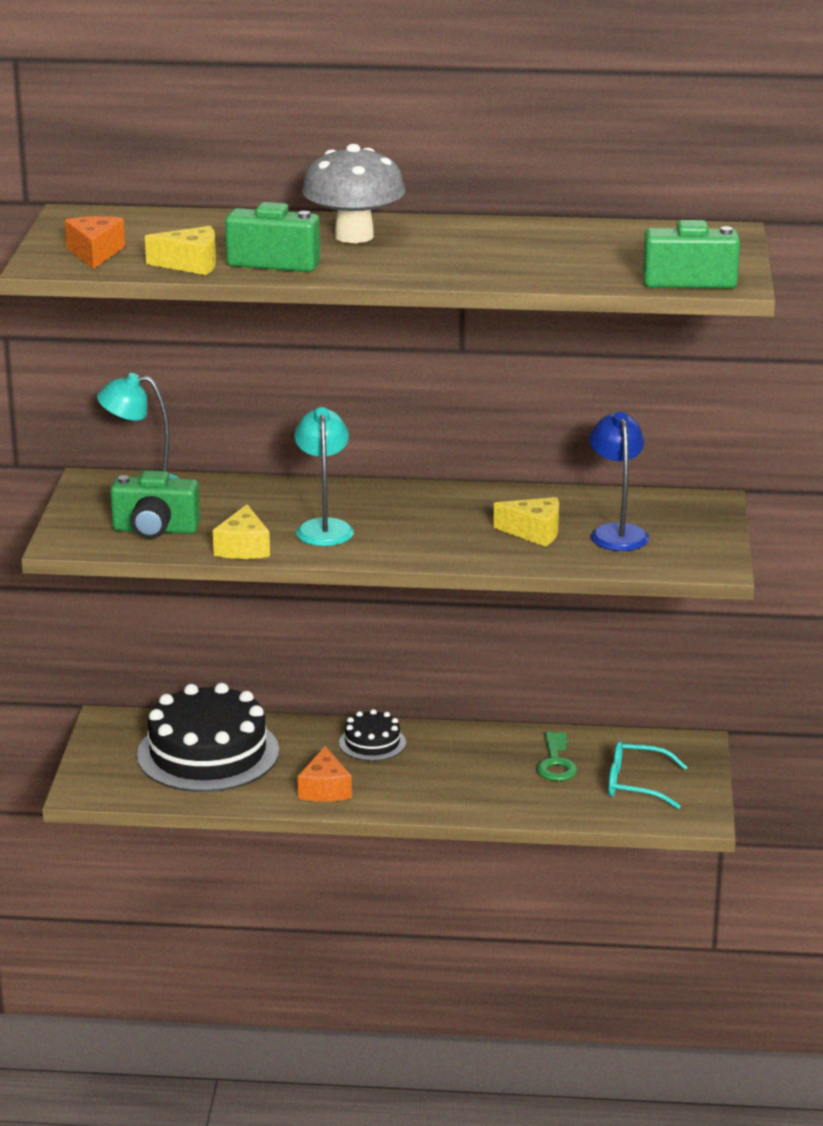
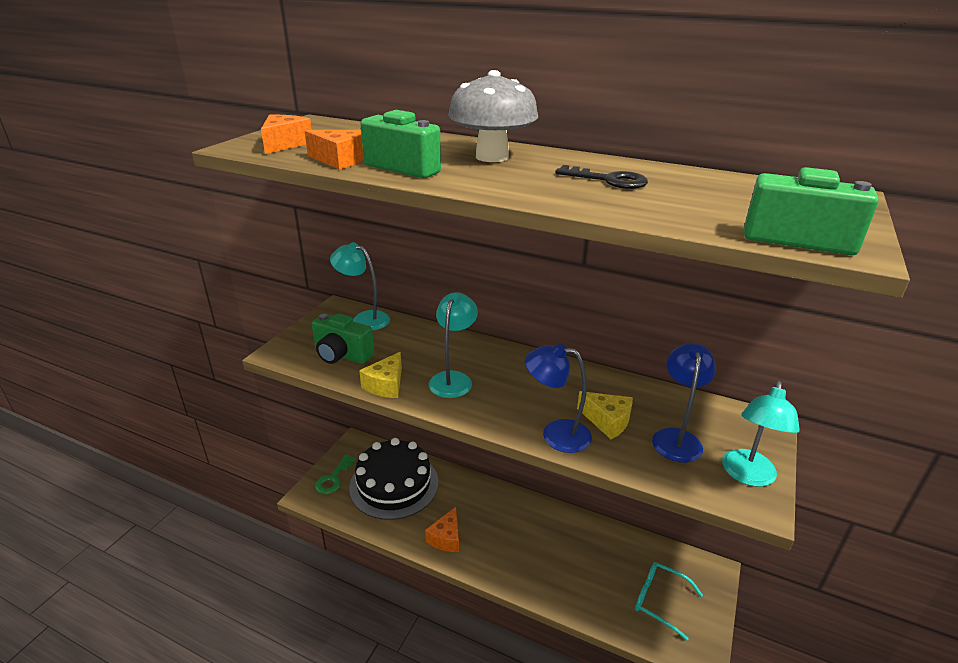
camera: 20 degrees right, 5 degrees up
(190, 264) = (339, 160): yellow cheese -> orange cheese
(372, 743) = (494, 504): black cake -> none
(481, 553) = (556, 434): none -> blue lamp
(498, 247) = (608, 180): none -> black key
(556, 762) = (608, 559): green key -> green key (333, 478)
(700, 548) = (747, 476): none -> turquoise lamp

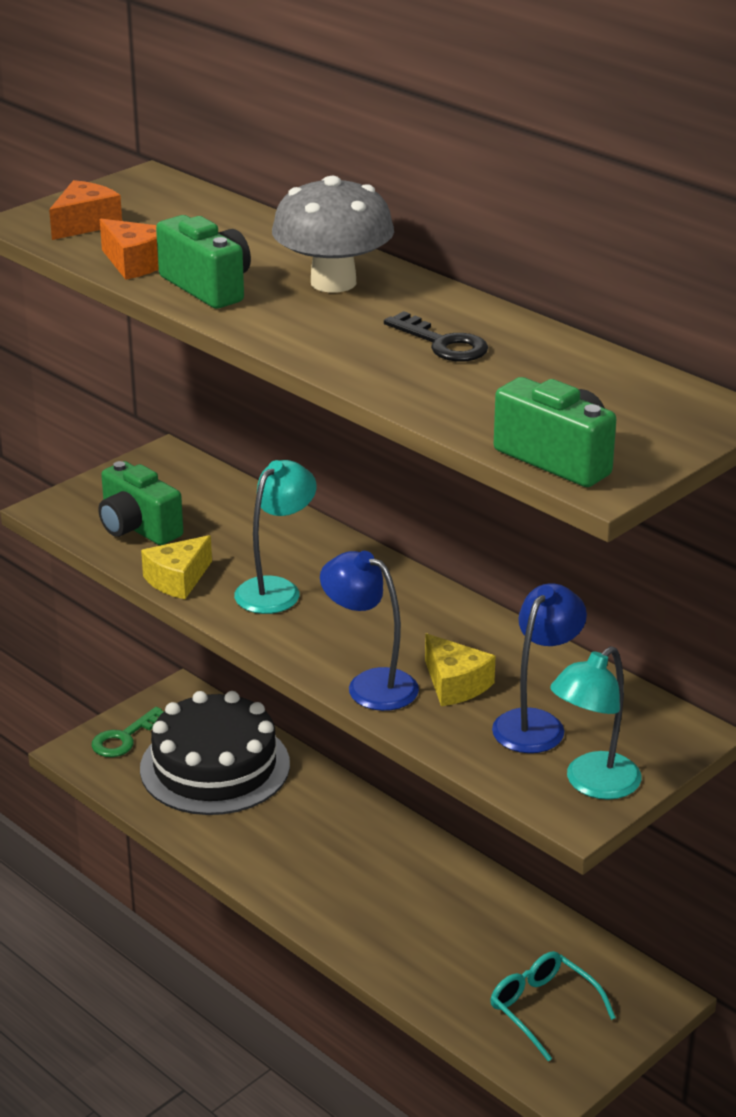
camera: 20 degrees right, 0 degrees up
(364, 319) = (196, 480): turquoise lamp -> none
(446, 538) = (260, 855): orange cheese -> none

